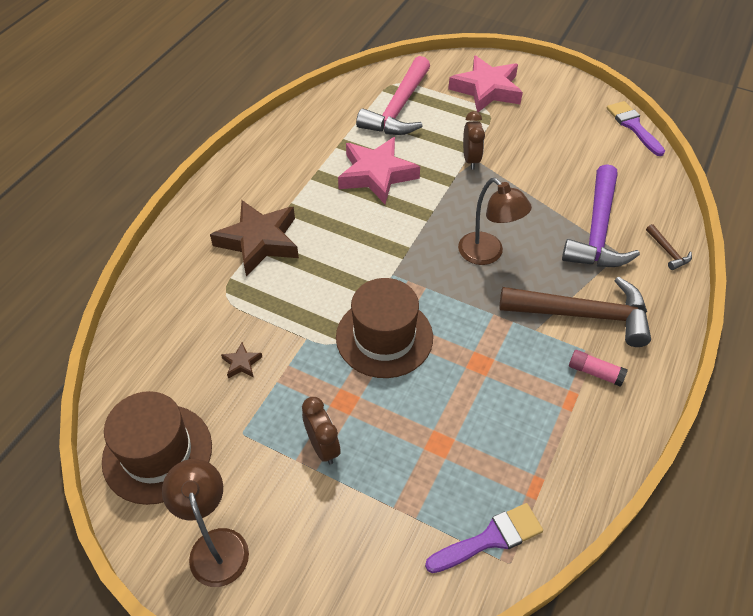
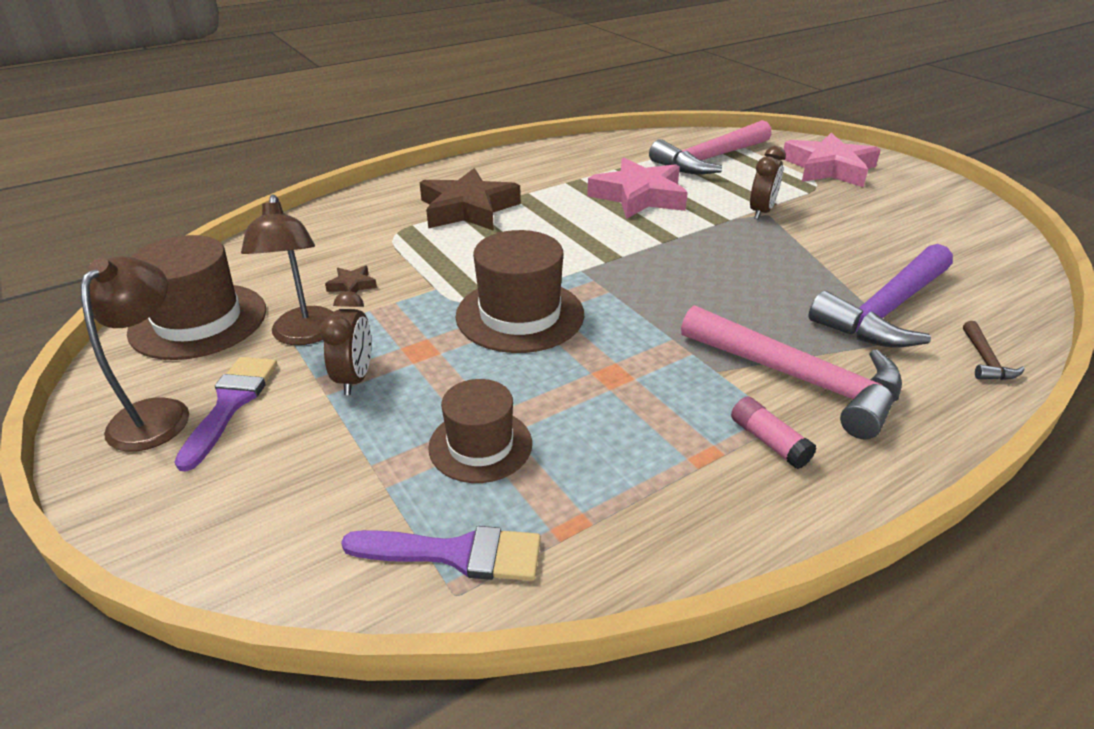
camera: 30 degrees right, 15 degrees down
(444, 458) = (480, 445): none -> brown hat
(487, 254) = (712, 288): brown lamp -> brown lamp (305, 335)
(583, 315) = (799, 379): brown hammer -> pink hammer
(633, 126) = (1013, 237): purple brush -> purple brush (231, 404)

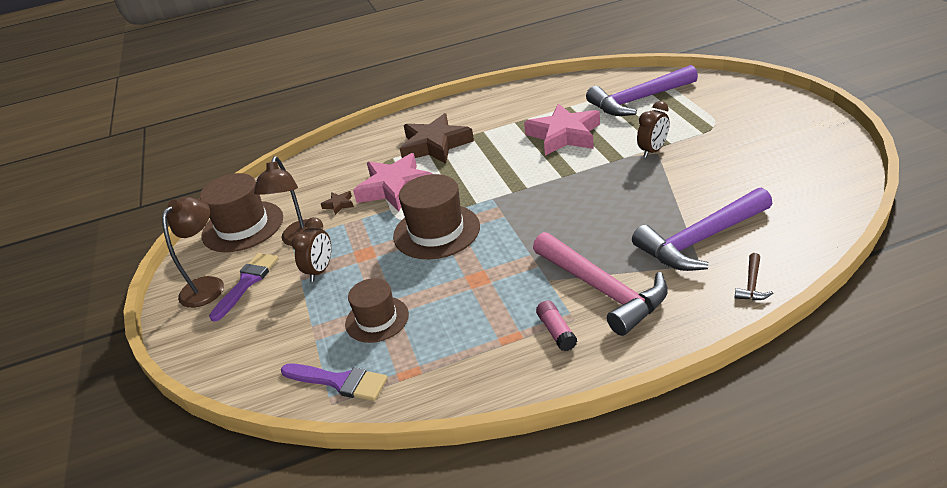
camera: 20 degrees right, 0 degrees up
(710, 159) = (638, 100): pink hammer -> purple hammer
(829, 168) = (735, 109): pink star -> pink star (395, 188)

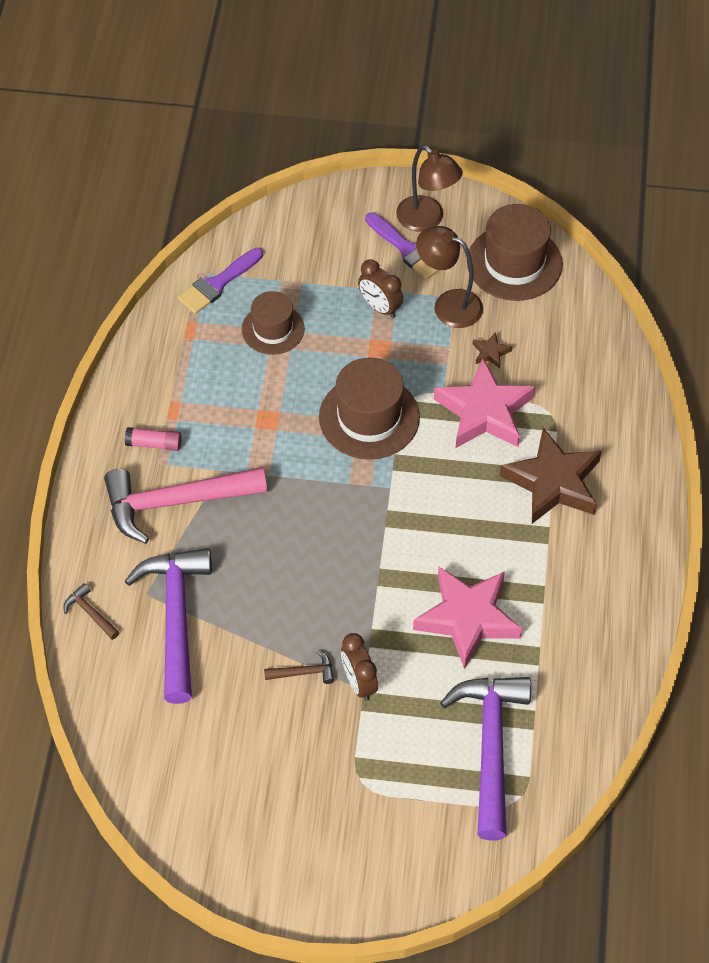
camera: 110 degrees right, 20 degrees up
(672, 171) = (304, 672): none -> brown hammer

